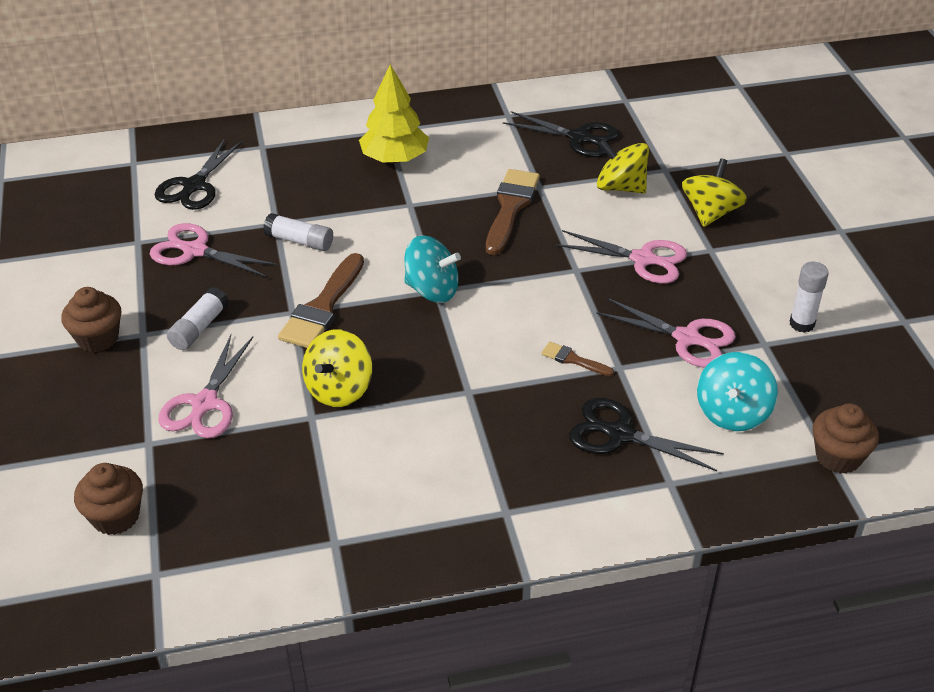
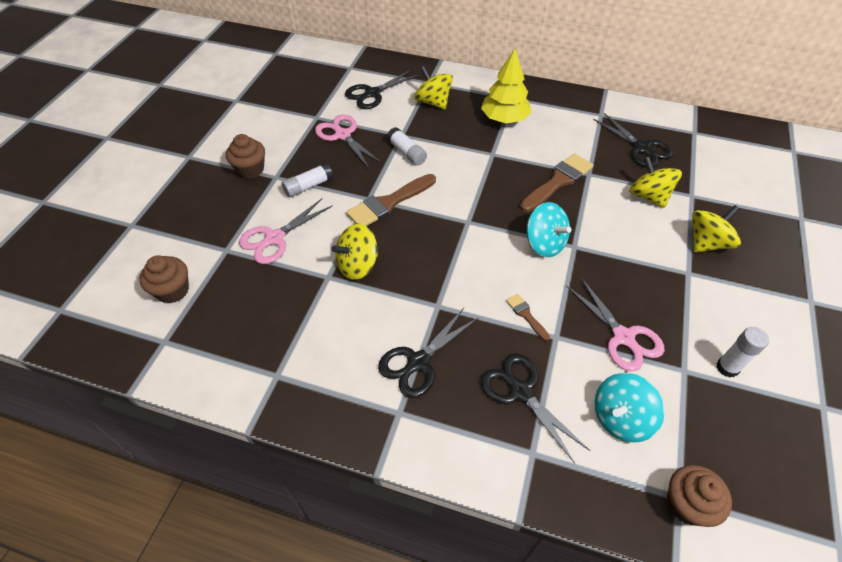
camera: 30 degrees right, 10 degrees up
(287, 169) = (433, 102): none -> yellow spinning top
(432, 290) = (465, 220): turquoise spinning top -> turquoise spinning top (544, 243)
(489, 456) = (418, 362): none -> black scissors
(643, 259) = (630, 259): pink scissors -> none

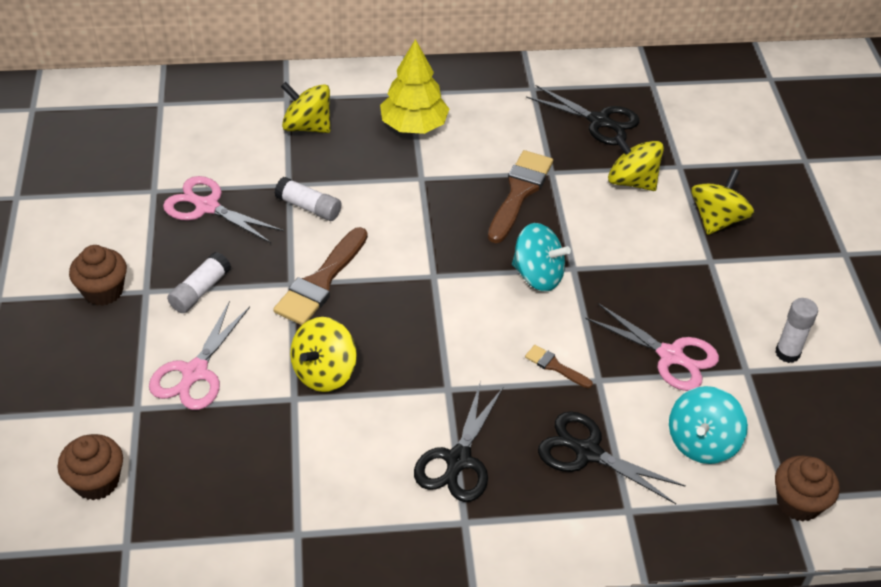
camera: 25 degrees left, 5 degrees down
(372, 94) = (215, 136): black scissors -> none

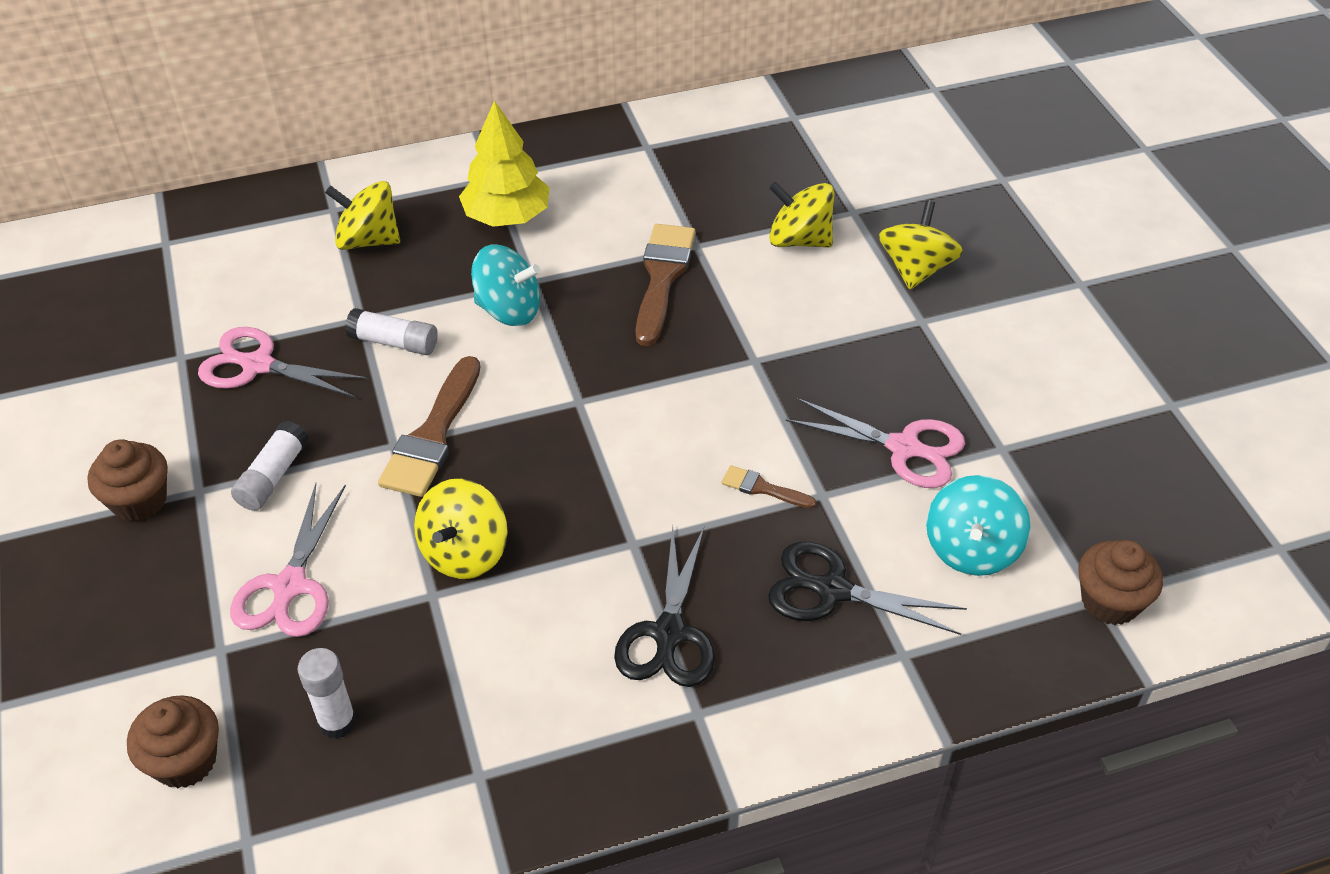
camera: 10 degrees left, 0 degrees up
(537, 275) = (711, 377): turquoise spinning top -> turquoise spinning top (509, 310)
(600, 121) = (740, 173): black scissors -> none
(787, 353) = (1045, 417): white glue stick -> white glue stick (337, 722)

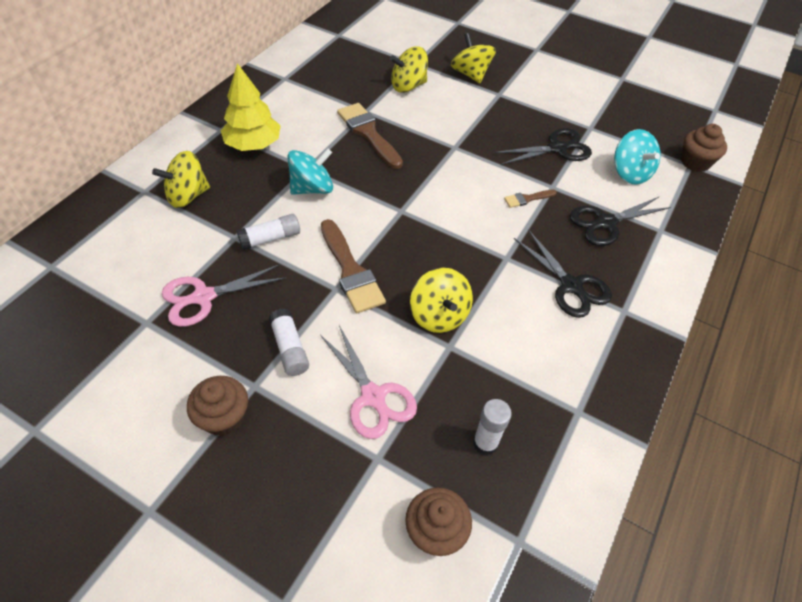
camera: 45 degrees left, 5 degrees up
(905, 448) = (558, 148): pink scissors -> black scissors

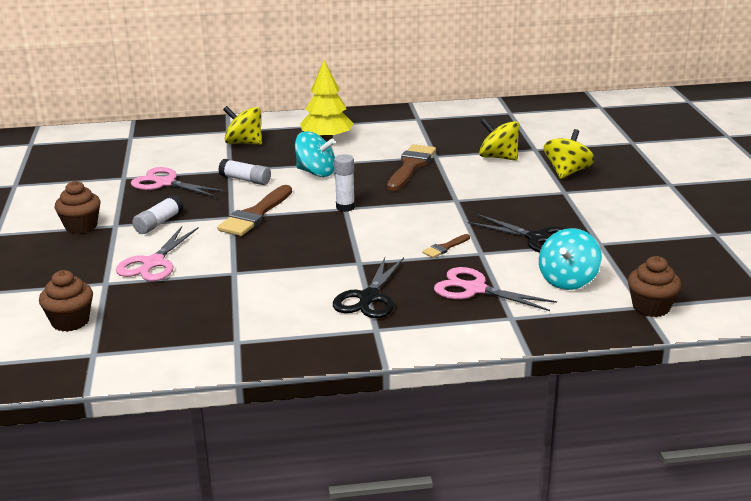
camera: 55 degrees right, 25 degrees down
(439, 315) = (258, 258): yellow spinning top -> none
(485, 443) = (162, 315): white glue stick -> white glue stick (345, 207)
(527, 199) = (445, 248): brown brush -> brown brush turned 75 degrees counterclockwise
(605, 223) = (474, 289): black scissors -> pink scissors

